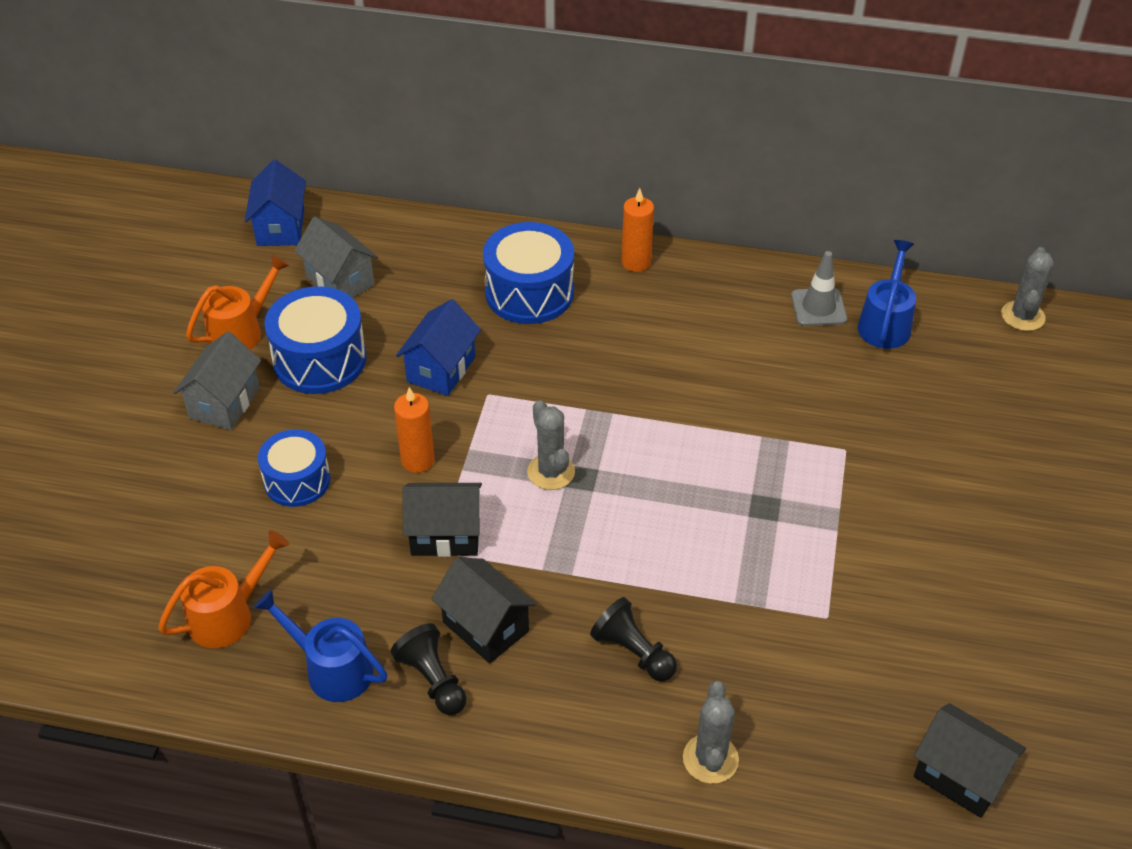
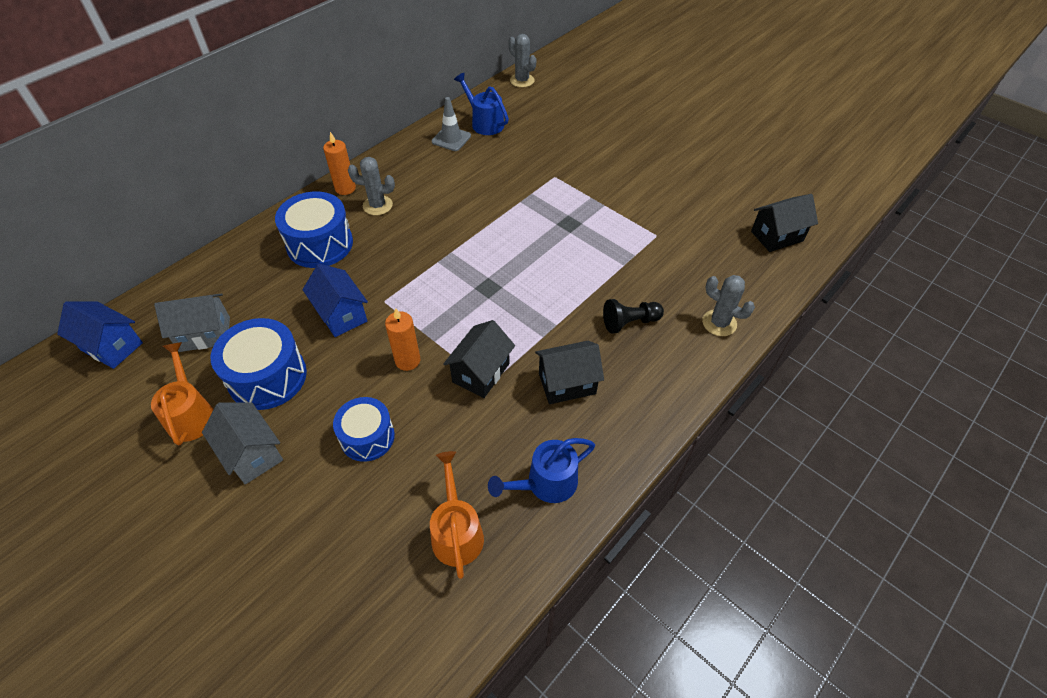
camera: 60 degrees left, 5 degrees up
(433, 680) = (590, 429): black pawn -> none
(551, 472) = (472, 299): grey cactus -> grey cactus (377, 205)

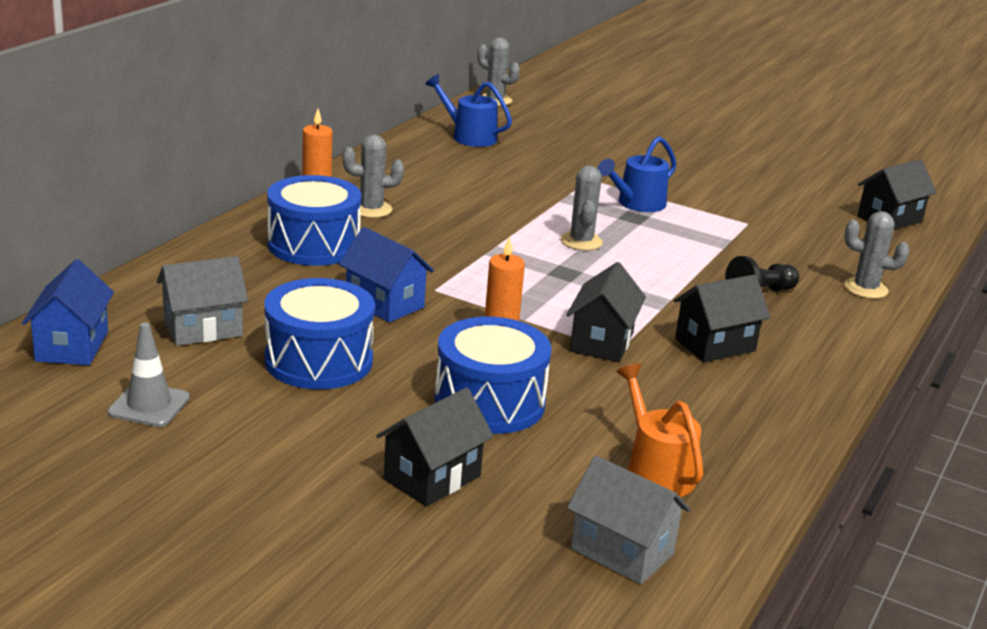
camera: 15 degrees left, 25 degrees down
(112, 346) = (72, 346): blue house -> blue house turned 75 degrees clockwise
(191, 414) = (231, 398): orange watering can -> none
(252, 454) = (342, 426): grey house -> grey house (622, 551)
(289, 520) = (432, 477): none -> black house
(367, 437) = (489, 402): blue drum -> blue drum, size x1.51
(451, 139) = (433, 151): grey traffic cone -> grey traffic cone (149, 405)
(516, 251) = (581, 241): none -> grey cactus
(545, 483) = (740, 425): blue watering can -> blue watering can (636, 204)

